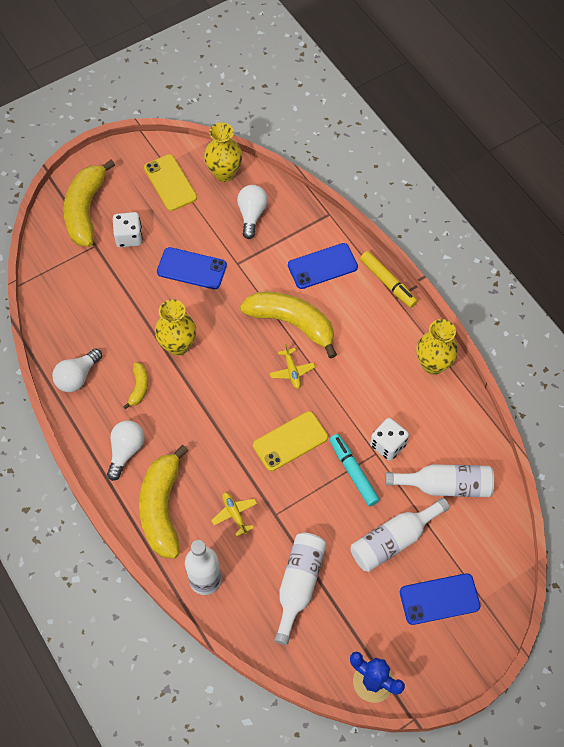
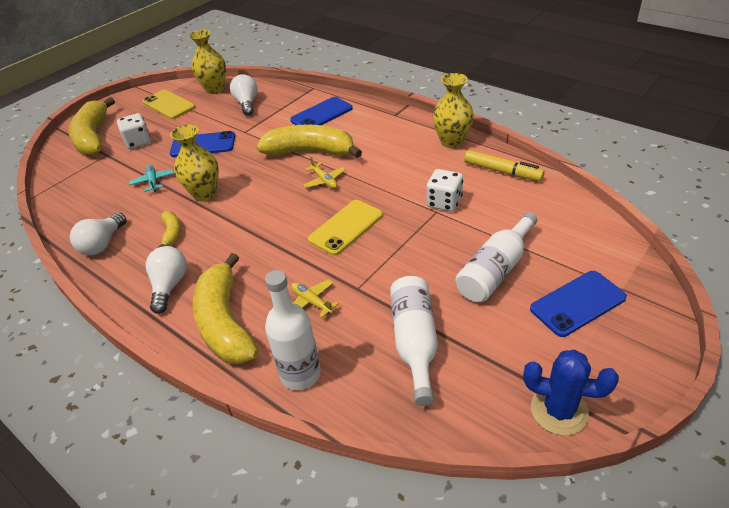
camera: 15 degrees left, 20 degrees down
(134, 307) = (153, 181): none -> turquoise plane
(353, 472) = (422, 231): turquoise marker -> none
(388, 282) = (383, 109): yellow marker -> yellow marker (502, 171)
(445, 485) = (518, 214): white bottle -> none

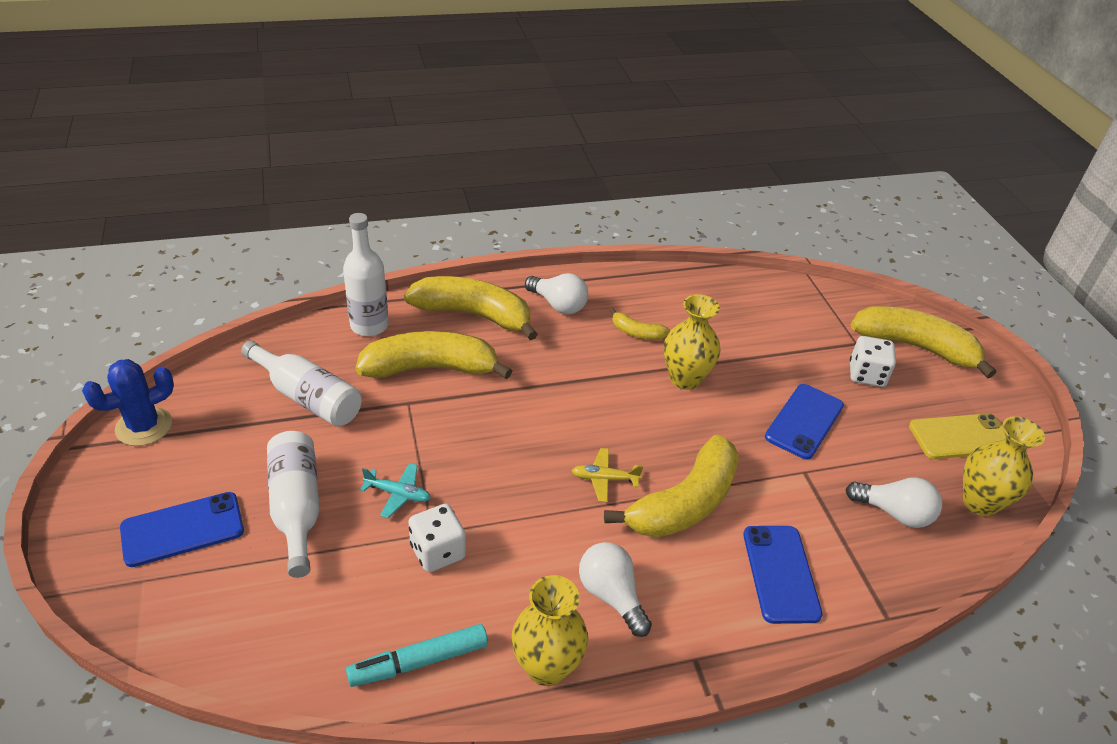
camera: 120 degrees right, 0 degrees up
(103, 244) = (669, 291): white light bulb -> white light bulb (611, 595)
(153, 181) = (754, 354): turquoise plane -> turquoise plane (398, 494)
(312, 302) = (431, 368): yellow plane -> yellow banana
(346, 227) = (499, 445): yellow phone -> none
(502, 171) = (419, 661): yellow marker -> turquoise marker
(578, 303) = (182, 529): blue phone -> blue phone turned 60 degrees clockwise

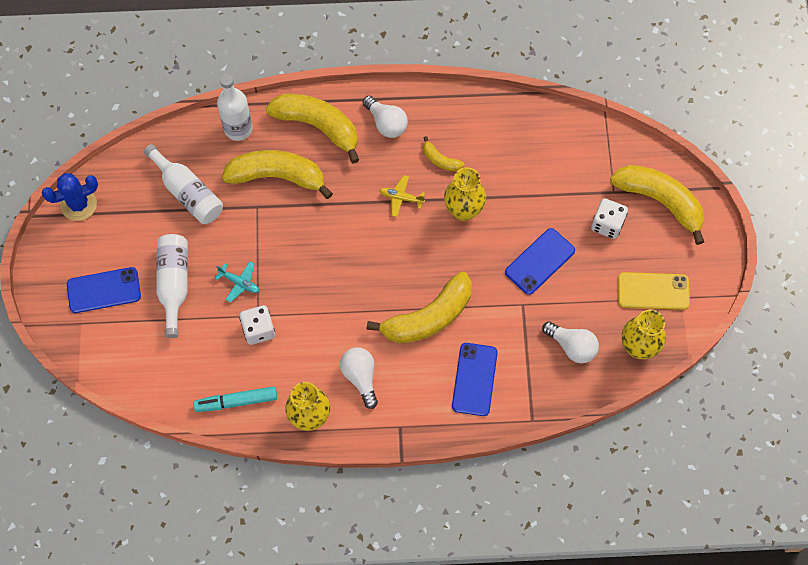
camera: 15 degrees right, 25 degrees up
(604, 479) = (379, 290): yellow plane -> yellow plane (401, 198)

